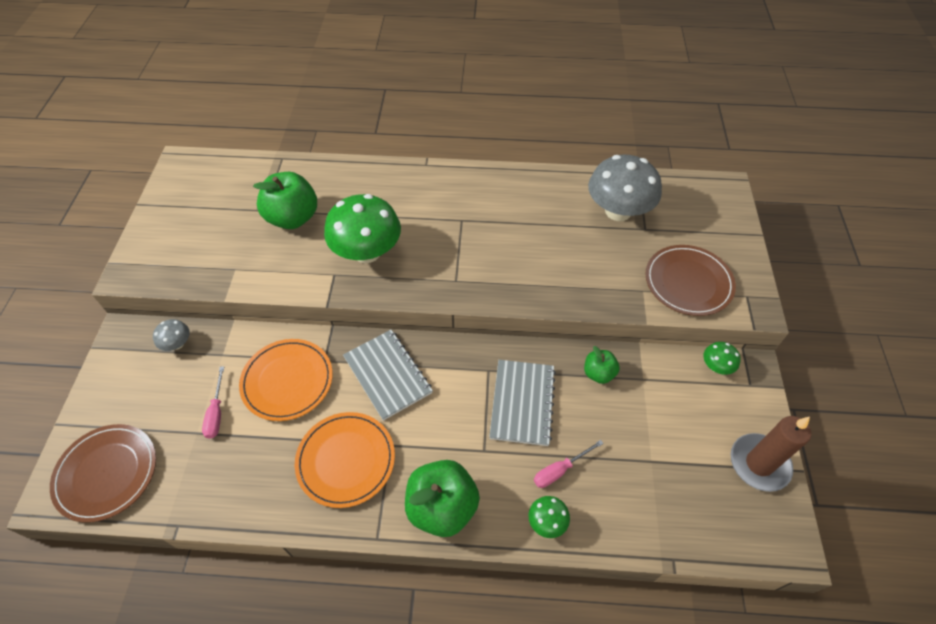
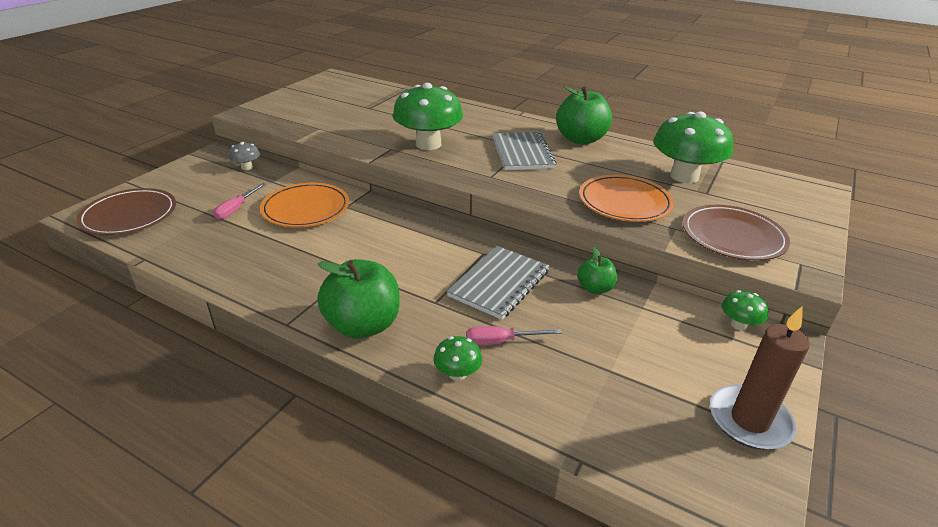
camera: 25 degrees right, 20 degrees down
(293, 218) = (386, 116): green apple -> green apple (580, 139)
(346, 460) = (307, 267): orange plate -> orange plate (624, 202)
(387, 375) = (389, 229): grey notebook -> grey notebook (522, 153)
(618, 211) = (684, 176): grey mushroom -> green mushroom

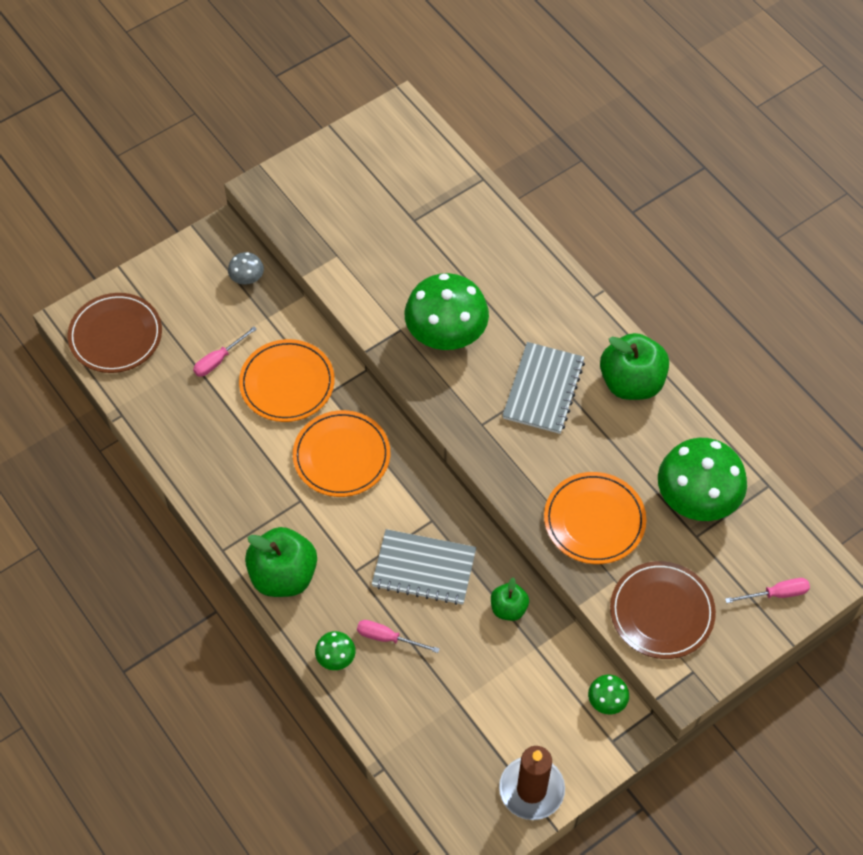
camera: 25 degrees right, 25 degrees up
(377, 236) = (341, 456): none -> orange plate
(499, 283) = (424, 568): grey notebook -> grey notebook turned 45 degrees clockwise
(797, 206) = (776, 594): none -> pink screwdriver

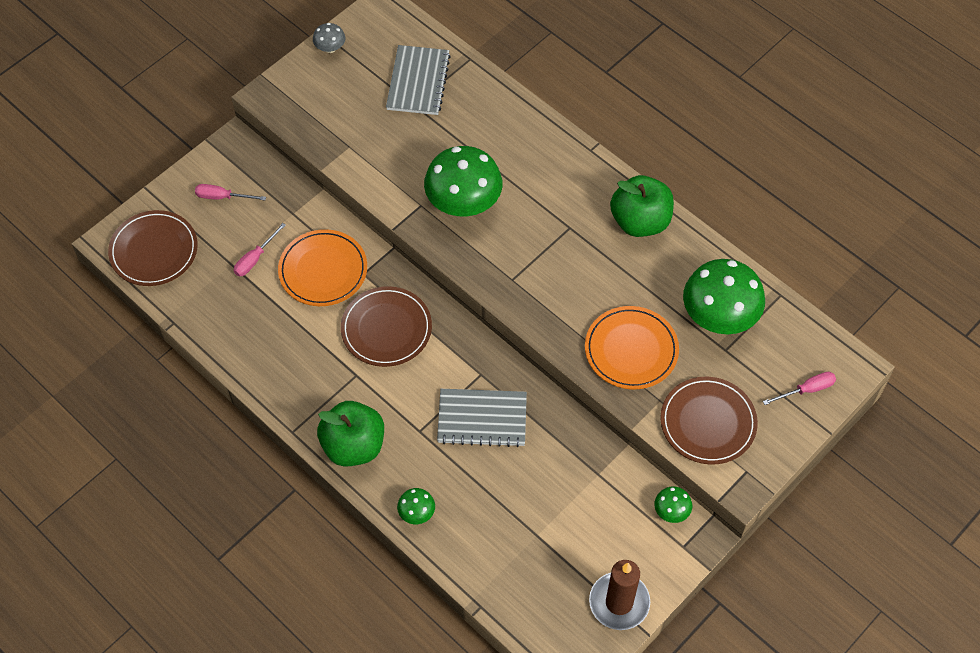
camera: 10 degrees left, 0 degrees up
(247, 278) = (267, 180): grey mushroom -> grey mushroom (330, 48)
(341, 456) = (386, 329): orange plate -> brown plate
(388, 638) = (461, 487): pink screwdriver -> pink screwdriver (222, 197)
(508, 608) = (566, 442): green apple -> none
(543, 389) = (562, 239): grey notebook -> grey notebook (418, 82)

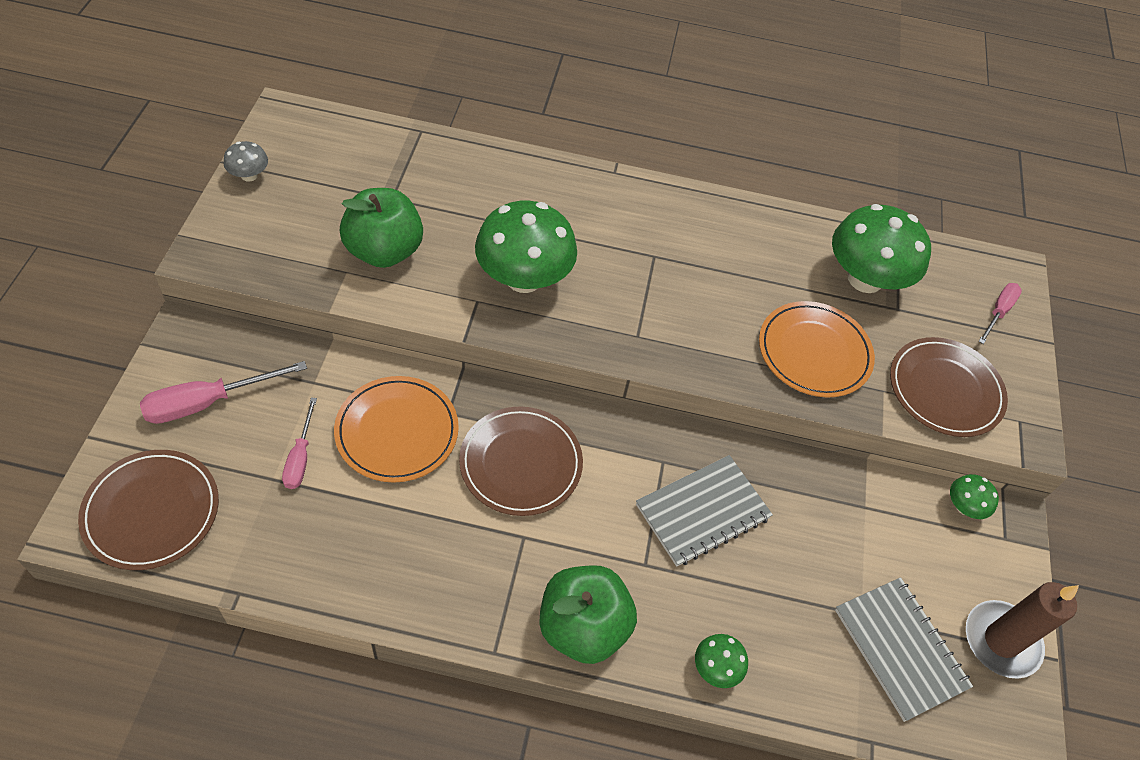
camera: 40 degrees left, 5 degrees down
(222, 197) = (208, 402): pink screwdriver -> pink screwdriver, size x1.59
(418, 82) = (379, 174): grey notebook -> grey notebook (900, 649)
(640, 221) = (717, 220): green apple -> green apple (384, 251)

